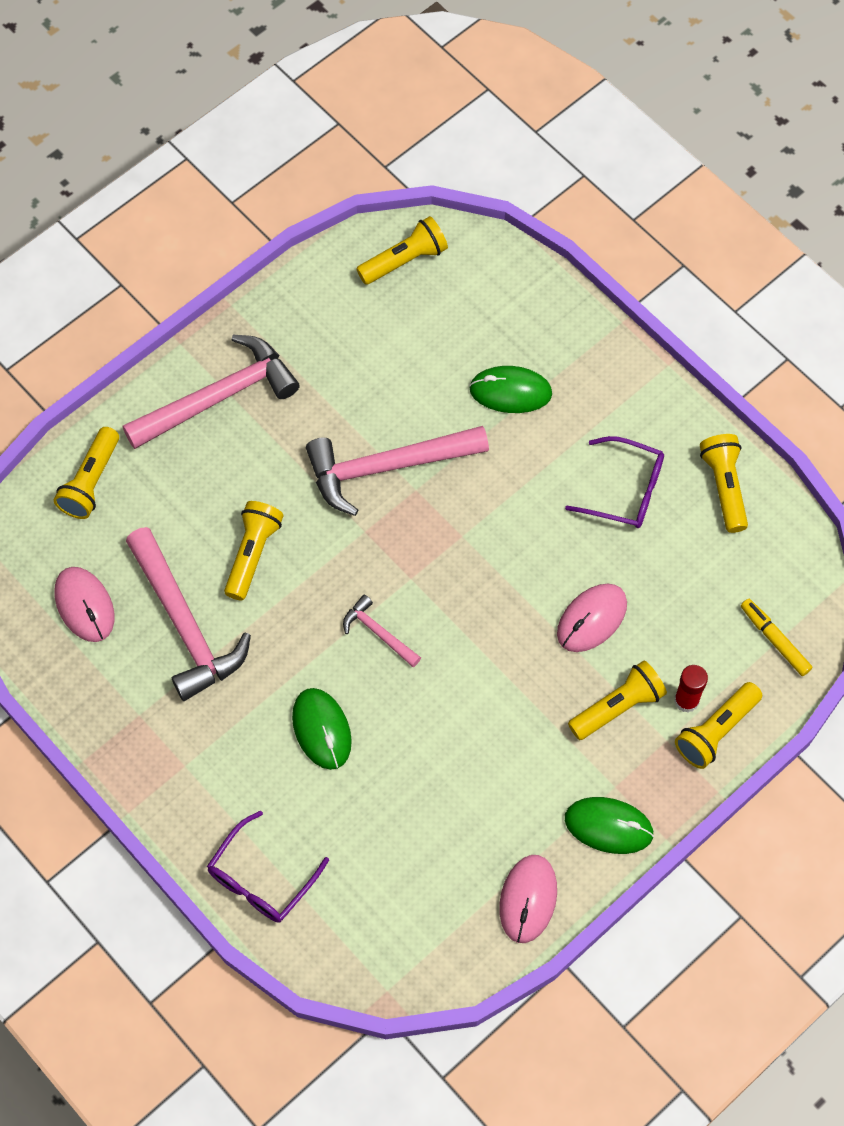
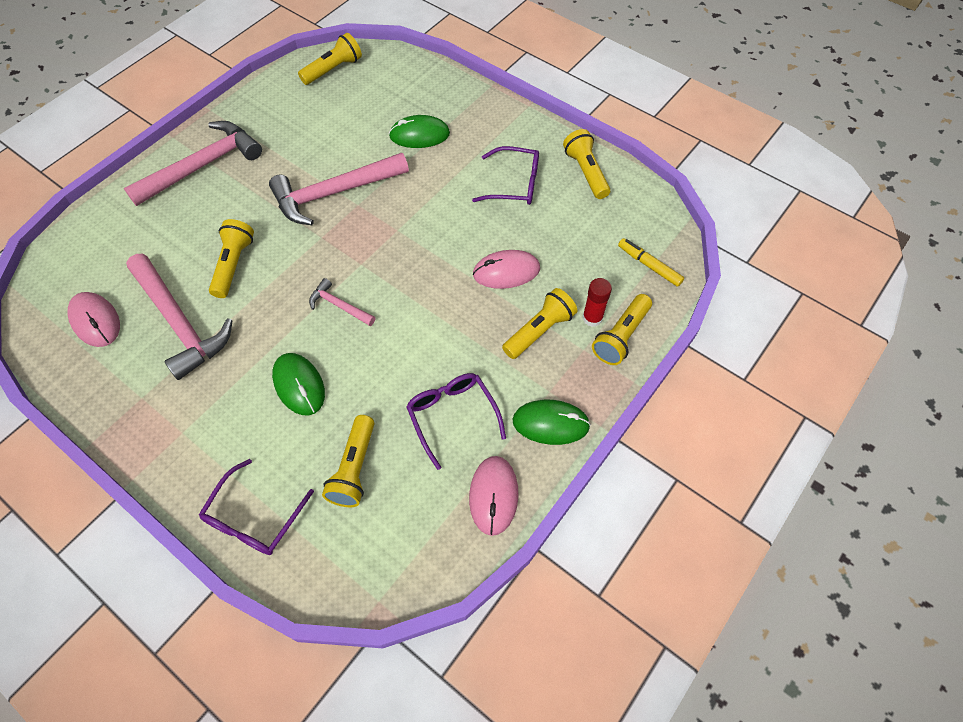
camera: 10 degrees left, 5 degrees down
(91, 482) = (102, 233): yellow flashlight -> yellow flashlight (354, 469)
(495, 798) = (452, 416): none -> purple glasses
(591, 619) = (506, 271): pink mouse -> pink mouse turned 45 degrees clockwise

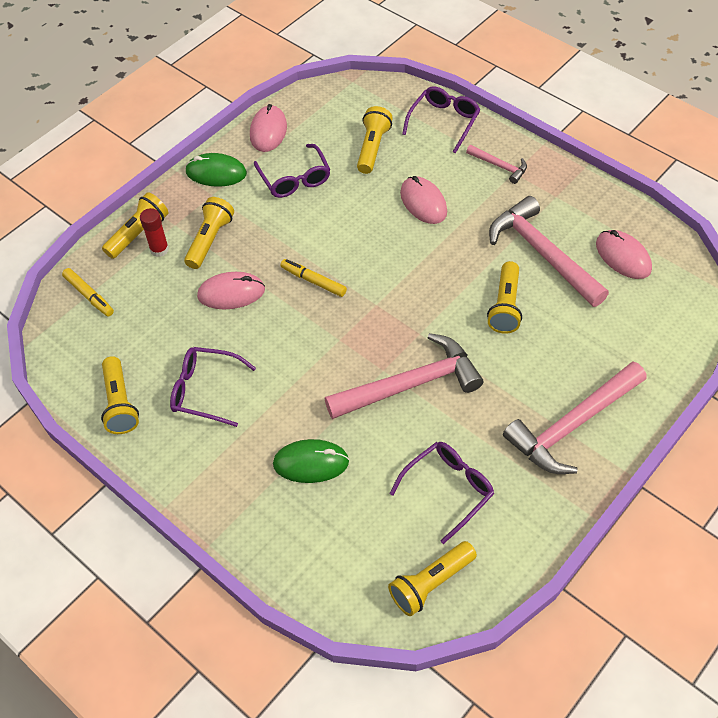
camera: 175 degrees left, 5 degrees down
(299, 385) = (423, 202): green mouse -> pink mouse
(312, 121) = (448, 489): none -> purple glasses
(339, 306) = (394, 265): pink hammer -> pink hammer (499, 166)
(424, 286) = (313, 281): none -> yellow marker
(539, 331) = (210, 240): yellow flashlight -> yellow flashlight turned 150 degrees clockwise

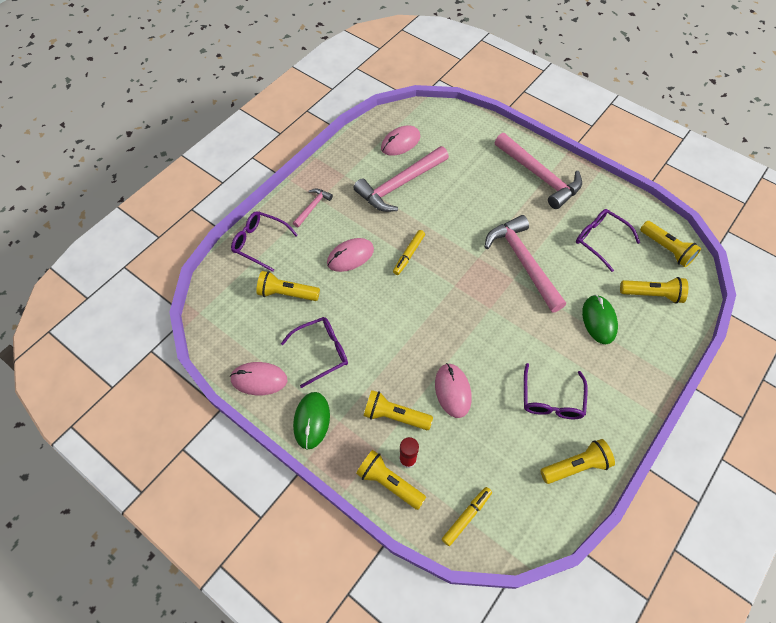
camera: 95 degrees left, 5 degrees up
(313, 281) = (435, 329): yellow marker -> yellow marker (409, 255)
(505, 306) = (449, 207): yellow flashlight -> yellow flashlight (652, 294)

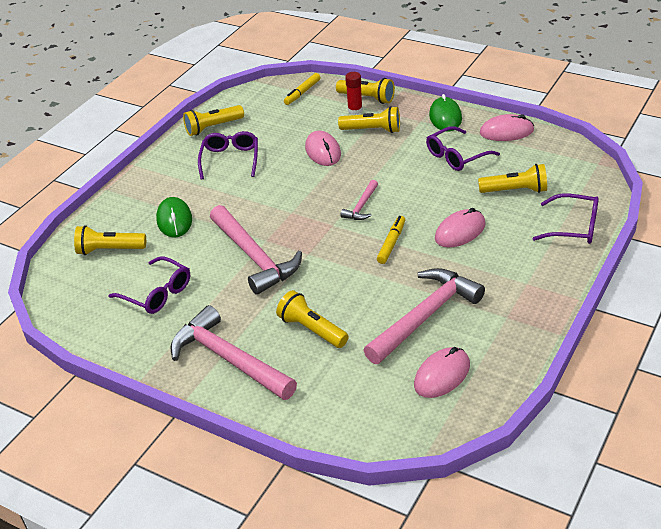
camera: 175 degrees right, 20 degrees down
(312, 207) = (530, 272): pink hammer -> pink hammer (361, 206)
(666, 249) = (76, 296): yellow flashlight -> yellow flashlight (312, 329)

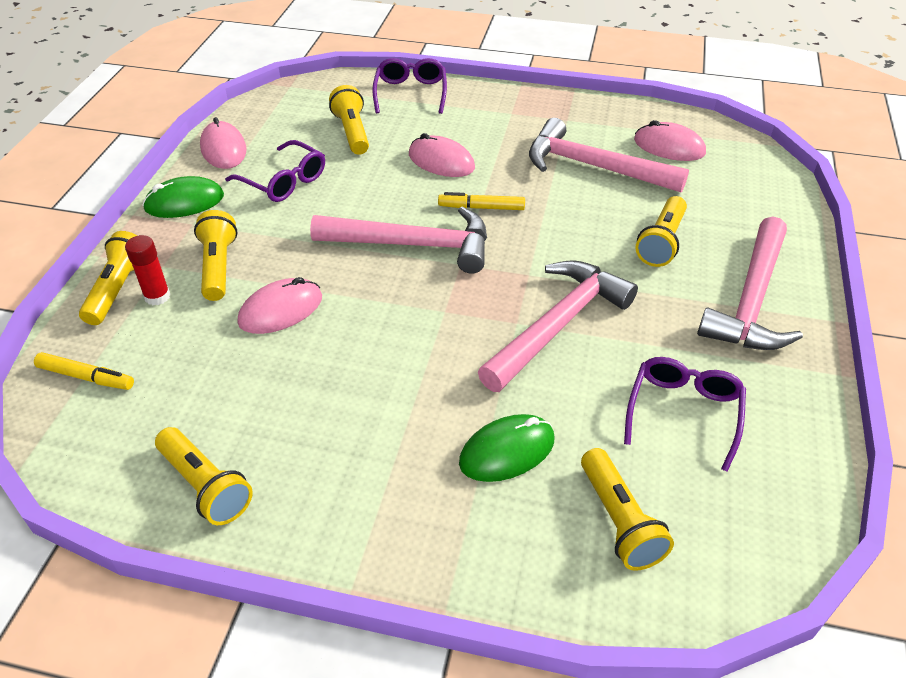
camera: 110 degrees left, 5 degrees up
(230, 159) = (315, 425): purple glasses -> none
(361, 206) = (412, 245): pink hammer -> pink hammer, size x2.07

